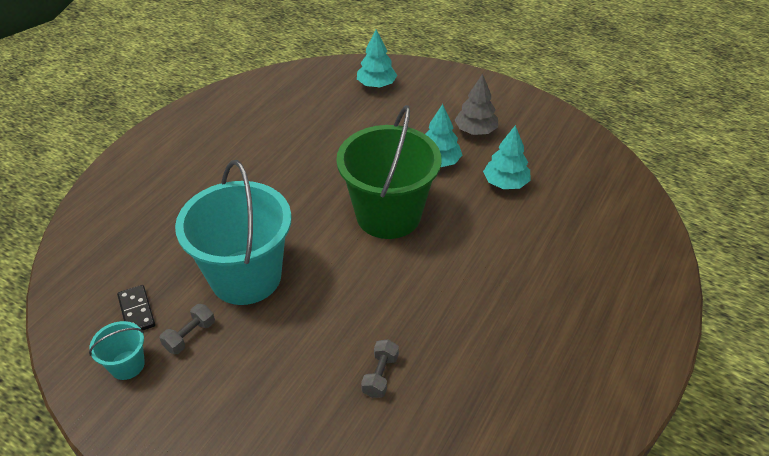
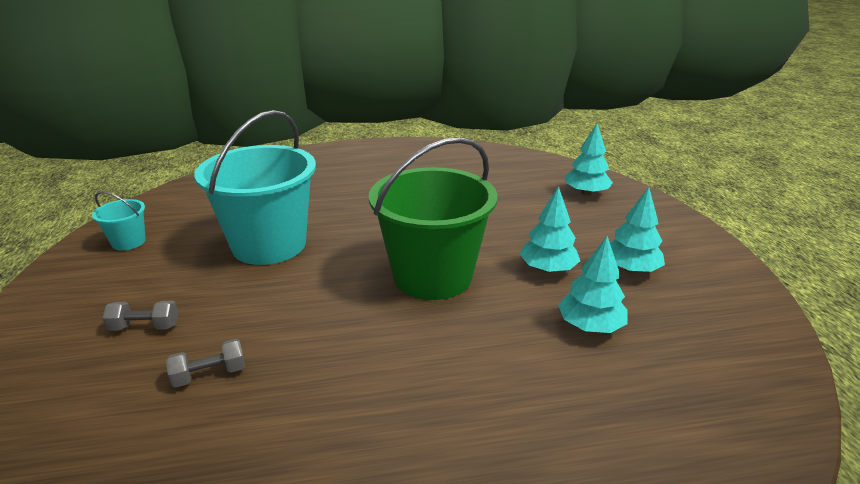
camera: 50 degrees right, 15 degrees down
(137, 311) = (188, 220): black domino -> none
(190, 336) = (180, 252): grey dumbbell -> grey dumbbell (145, 327)
(475, 131) = (630, 269): grey tree -> turquoise tree

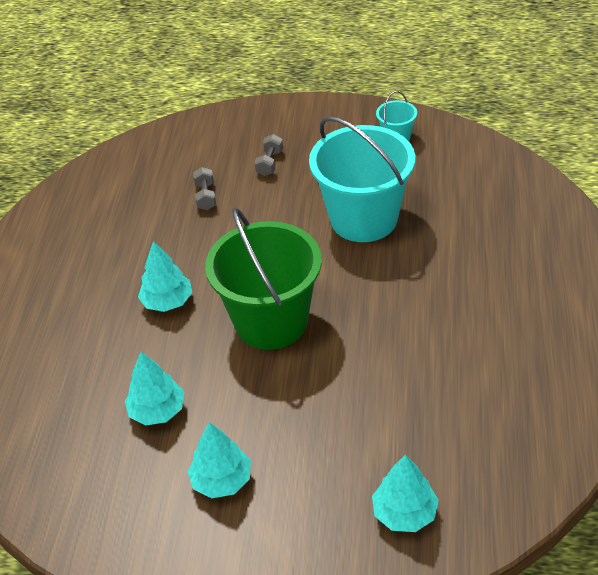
camera: 110 degrees right, 15 degrees up
(548, 269) = (249, 410): turquoise tree -> turquoise tree (167, 301)

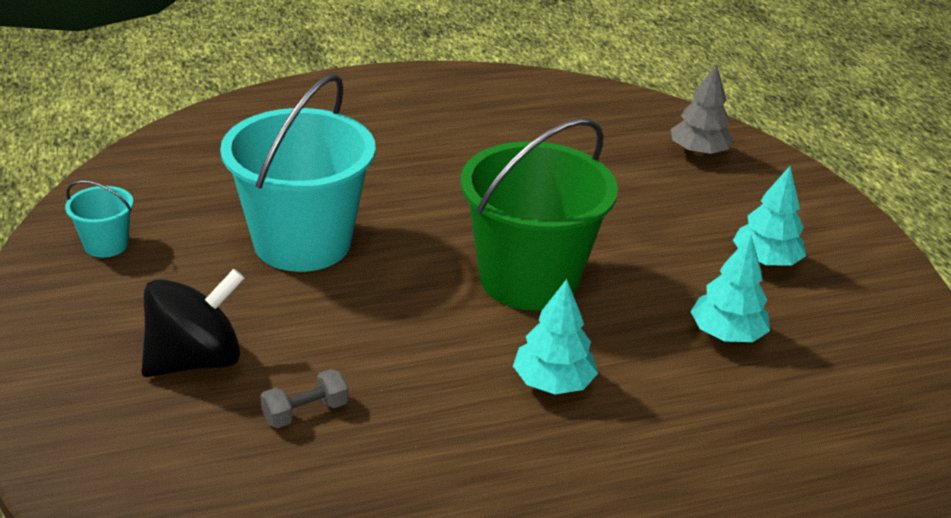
camera: 120 degrees left, 10 degrees down
(269, 163) = (195, 360): grey dumbbell -> black spinning top
(404, 513) = (698, 152): turquoise tree -> grey tree

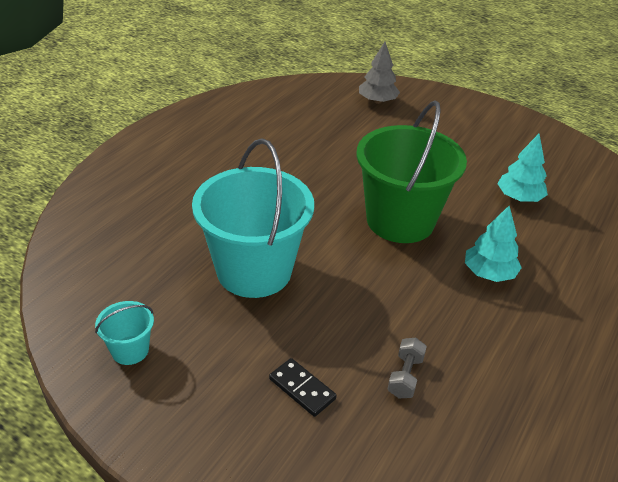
camera: 40 degrees left, 5 degrees up
(195, 360) = (302, 389): black spinning top -> black domino
(765, 261) = (482, 148): turquoise tree -> none

